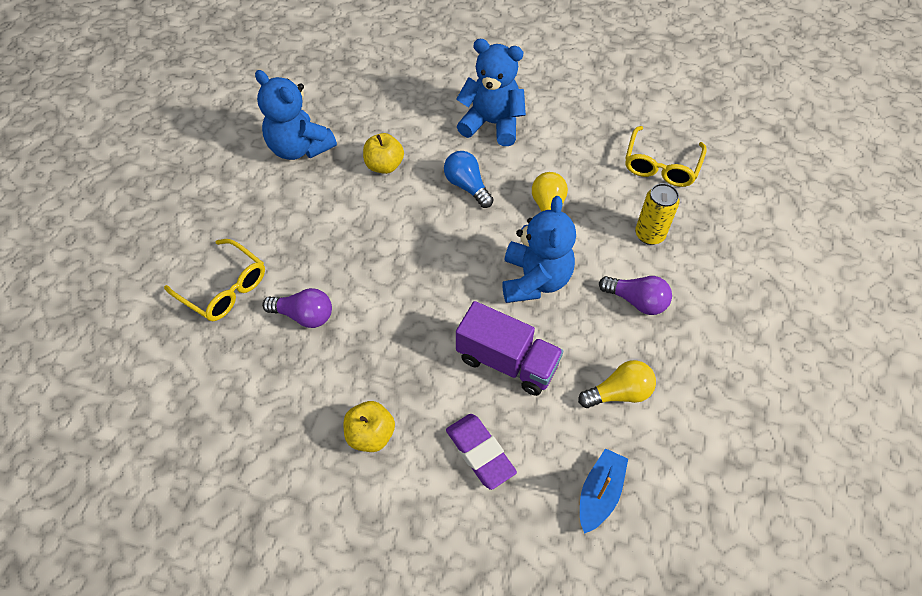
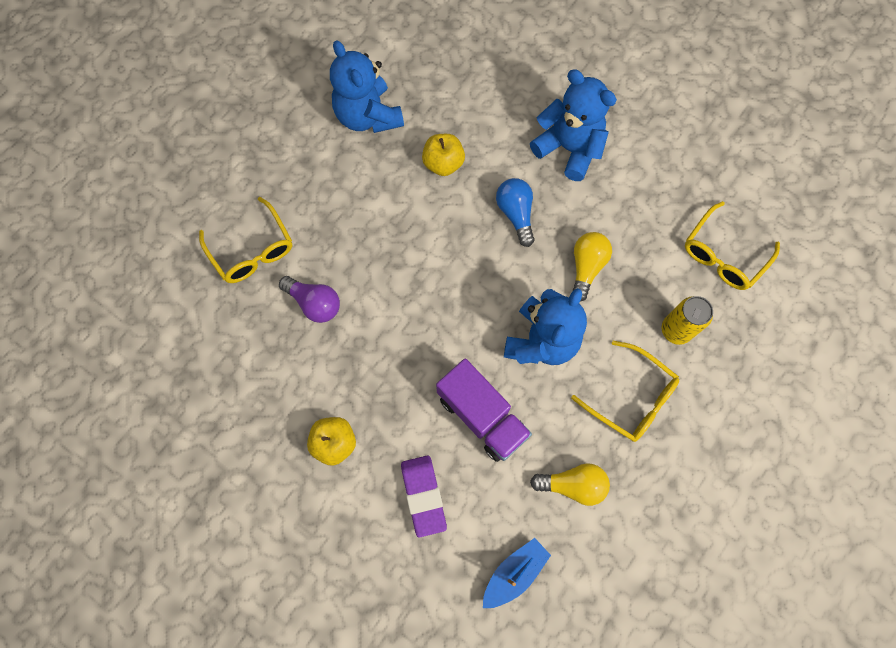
camera: 20 degrees right, 15 degrees up
(636, 301) = (631, 397): purple light bulb -> yellow glasses

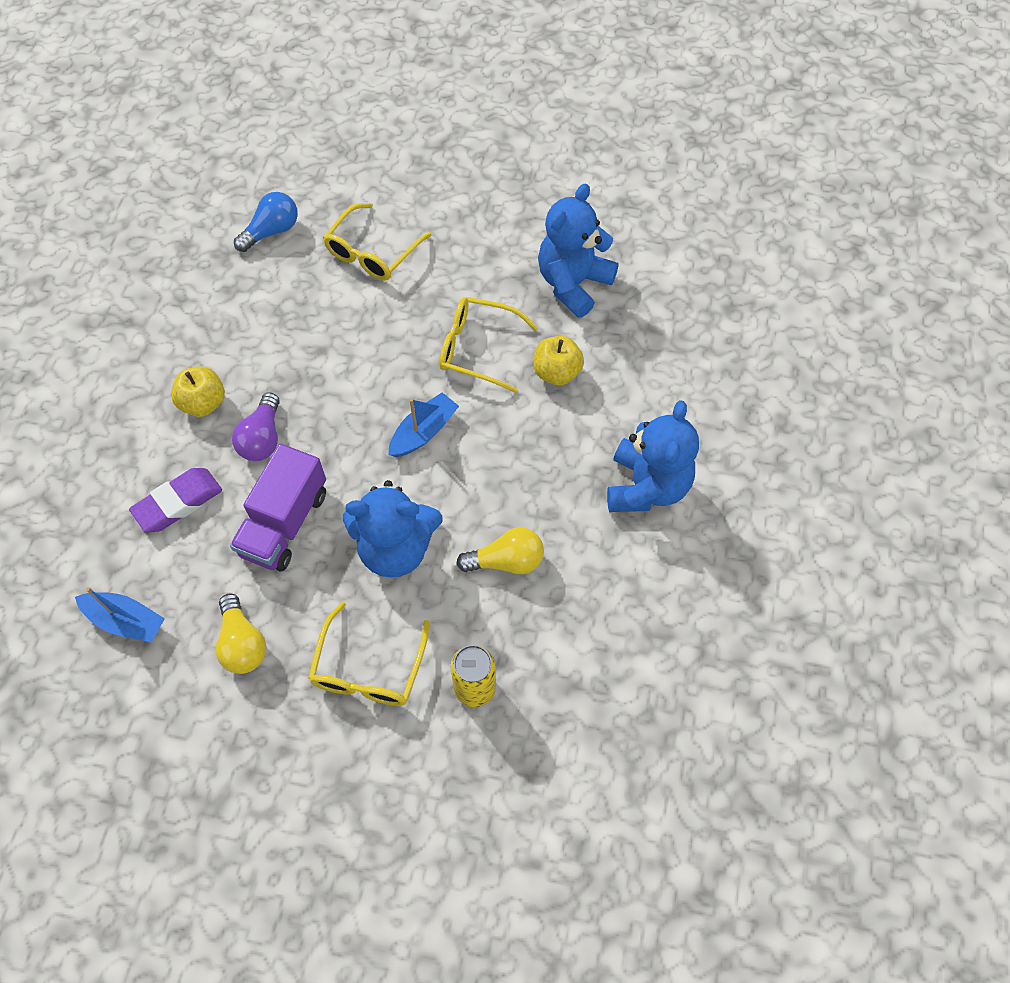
camera: 65 degrees right, 10 degrees down
(314, 303) = (341, 326): purple light bulb -> purple light bulb (262, 438)
(449, 280) = (424, 432): none -> blue boat
(516, 214) = (534, 465): blue light bulb -> blue light bulb (272, 231)
(724, 254) = (602, 710): yellow glasses -> yellow glasses (478, 349)

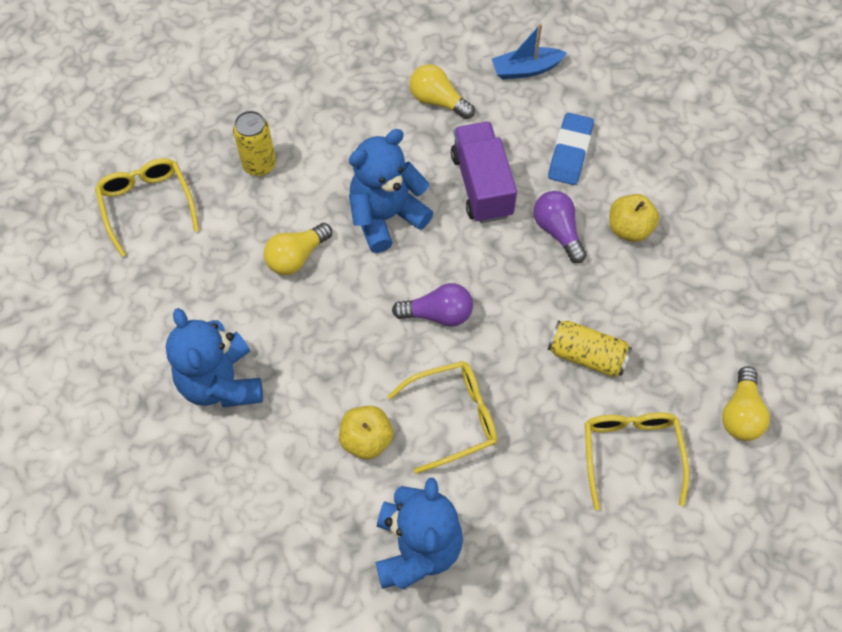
camera: 145 degrees right, 0 degrees up
(178, 503) = (570, 152): purple eraser -> blue eraser
(272, 231) = (740, 414): blue light bulb -> yellow light bulb
(338, 330) = (587, 356): none -> yellow can
(369, 667) = (341, 135): yellow glasses -> yellow glasses (147, 205)
(424, 432) = (438, 314): blue boat -> purple light bulb

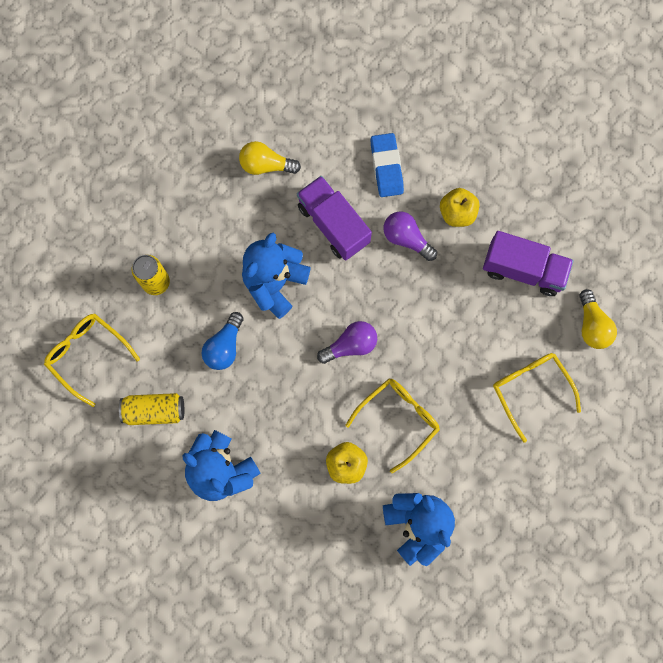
camera: 25 degrees left, 15 degrees up
(296, 257) = (224, 346): yellow light bulb -> blue light bulb
(526, 69) = (320, 107): blue boat -> none
(587, 356) = (470, 329): yellow can -> yellow can (154, 411)
(681, 318) = (523, 270): none -> purple truck

